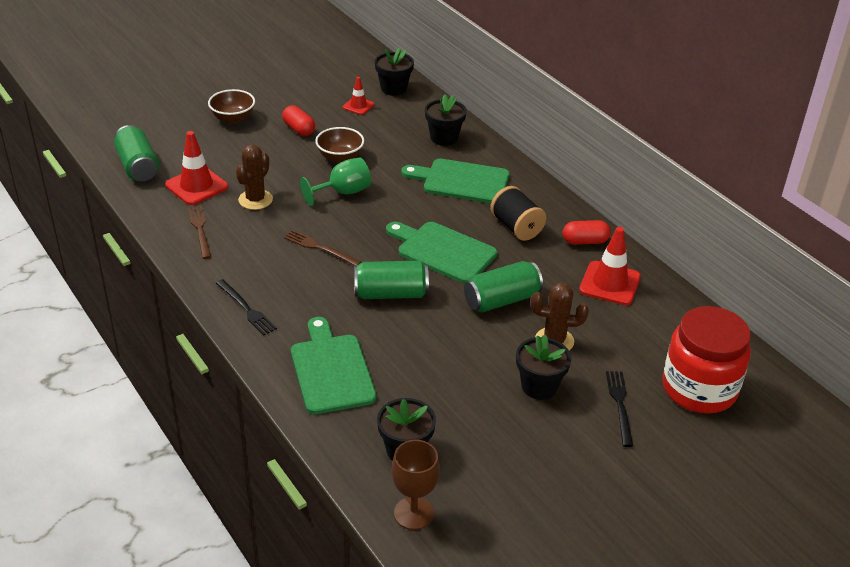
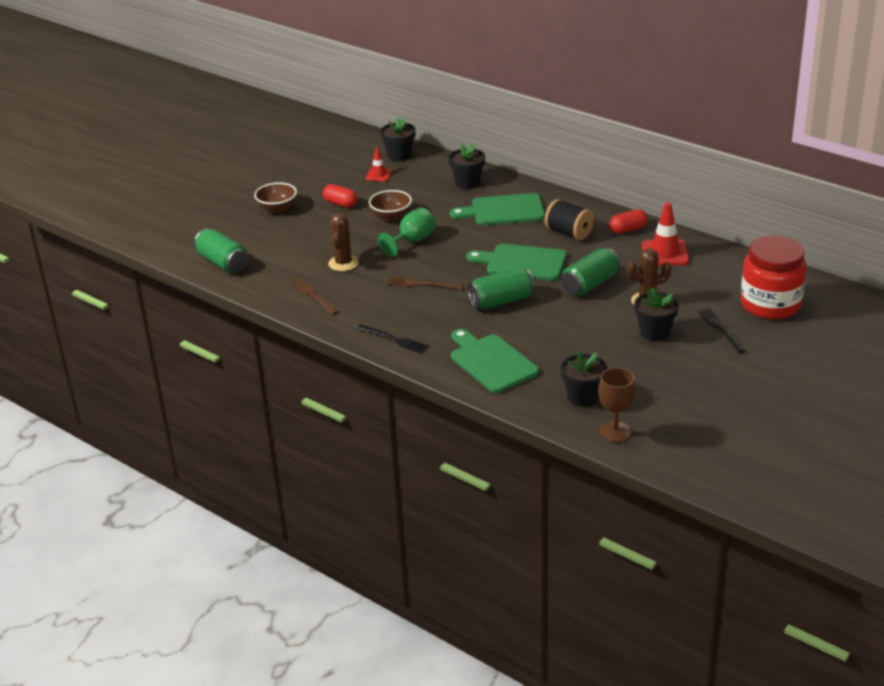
camera: 15 degrees left, 5 degrees down
(196, 186) = (285, 265): red traffic cone -> none

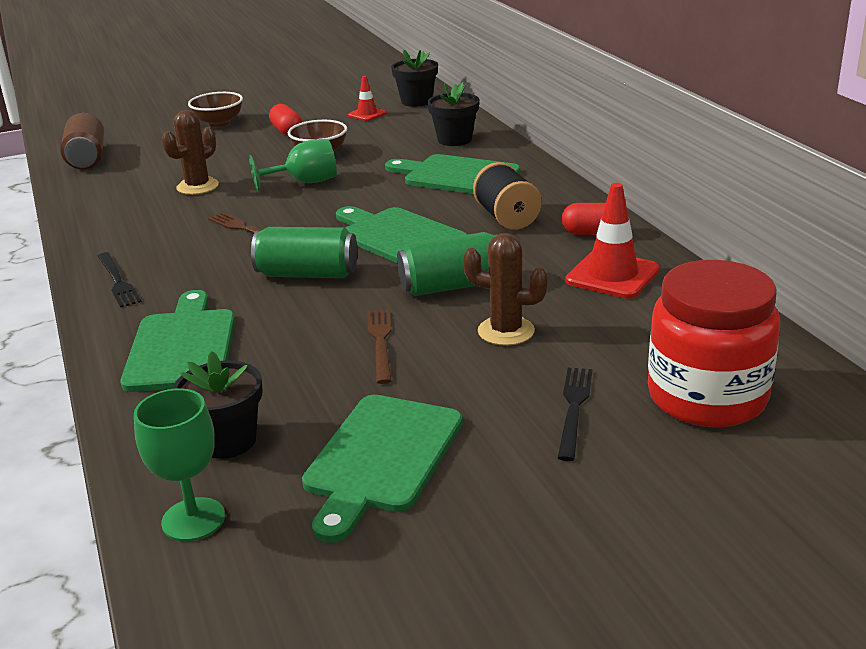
camera: 30 degrees right, 5 degrees down
(223, 263) = (87, 158): green can -> brown can
(314, 295) = (115, 210): brown fork -> brown fork (381, 342)
(615, 432) = (193, 519): brown goblet -> green goblet
(654, 332) = (460, 380): black flower pot -> none
(662, 379) = (380, 458): none -> green cutting board

